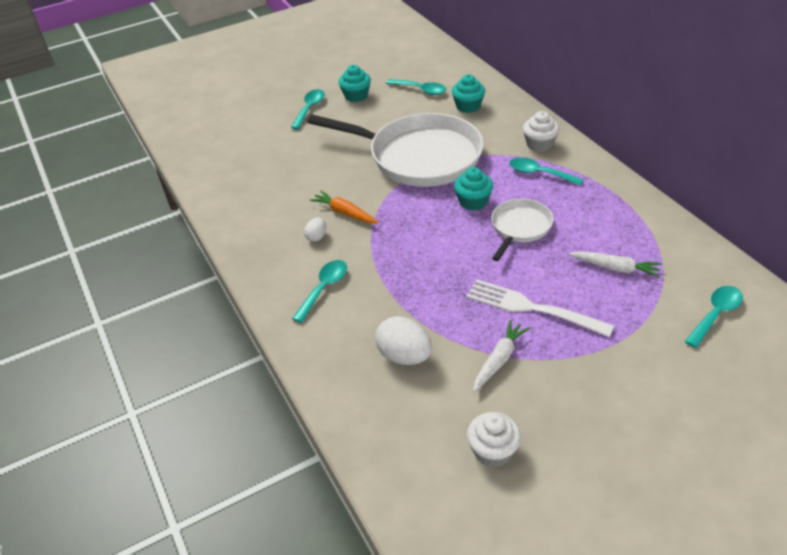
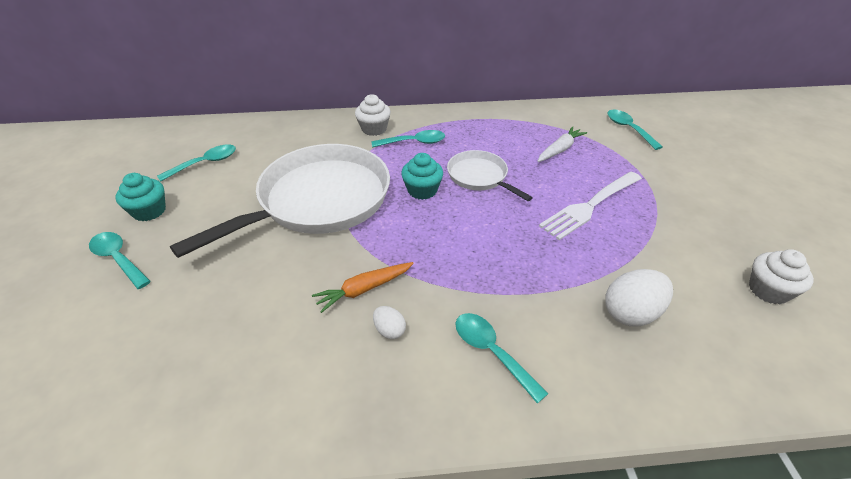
camera: 70 degrees left, 0 degrees up
(468, 106) = (272, 145): turquoise cupcake -> none
(499, 360) = (651, 247): white carrot -> none
(539, 173) = (414, 142): turquoise spoon -> turquoise spoon turned 150 degrees counterclockwise

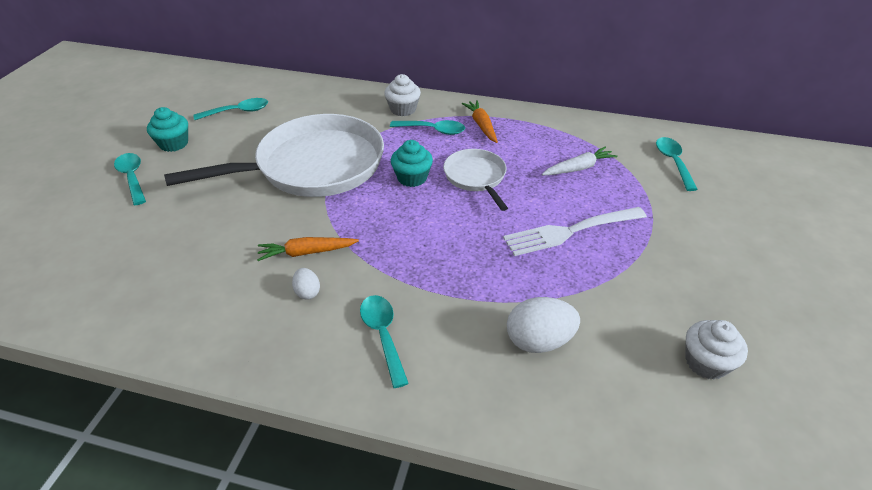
camera: 20 degrees right, 0 degrees up
(454, 129) = (481, 125): none -> orange carrot

